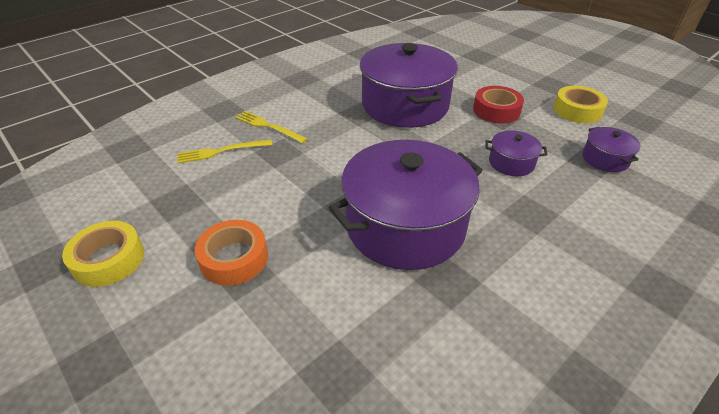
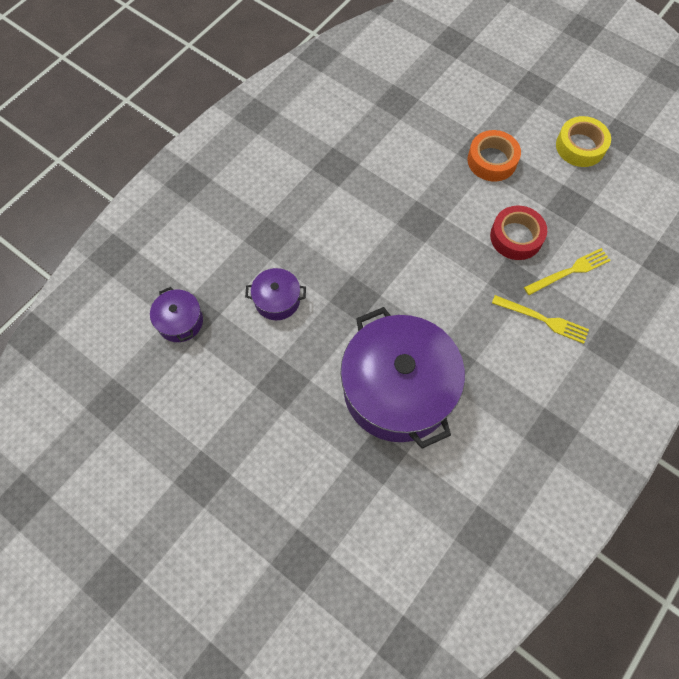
camera: 170 degrees right, 25 degrees up
(405, 226) = (372, 208): purple pot -> none
(496, 110) = (285, 396): red tape -> red tape (516, 237)
(577, 110) = (184, 413): yellow tape -> none

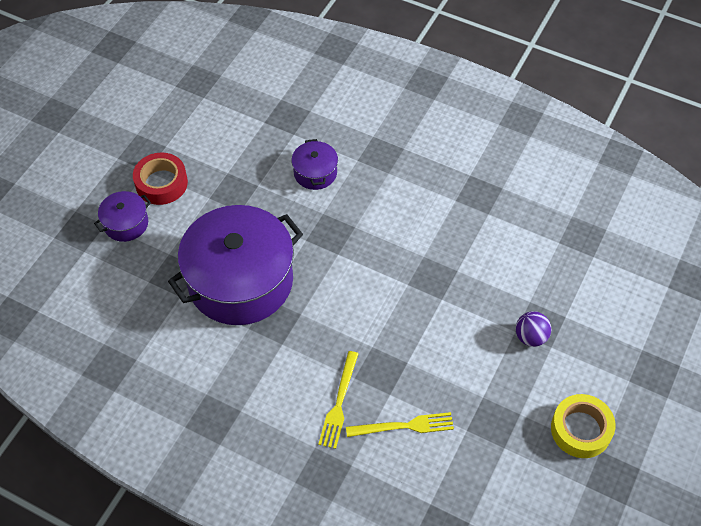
camera: 80 degrees right, 10 degrees down
(180, 321) = (280, 107): purple pot -> purple pot (126, 223)
(492, 160) = (530, 337): orange tape -> purple ball
(516, 237) = (435, 369): red tape -> red tape (161, 183)
(569, 271) = (404, 426): yellow fork -> yellow fork turned 60 degrees counterclockwise

